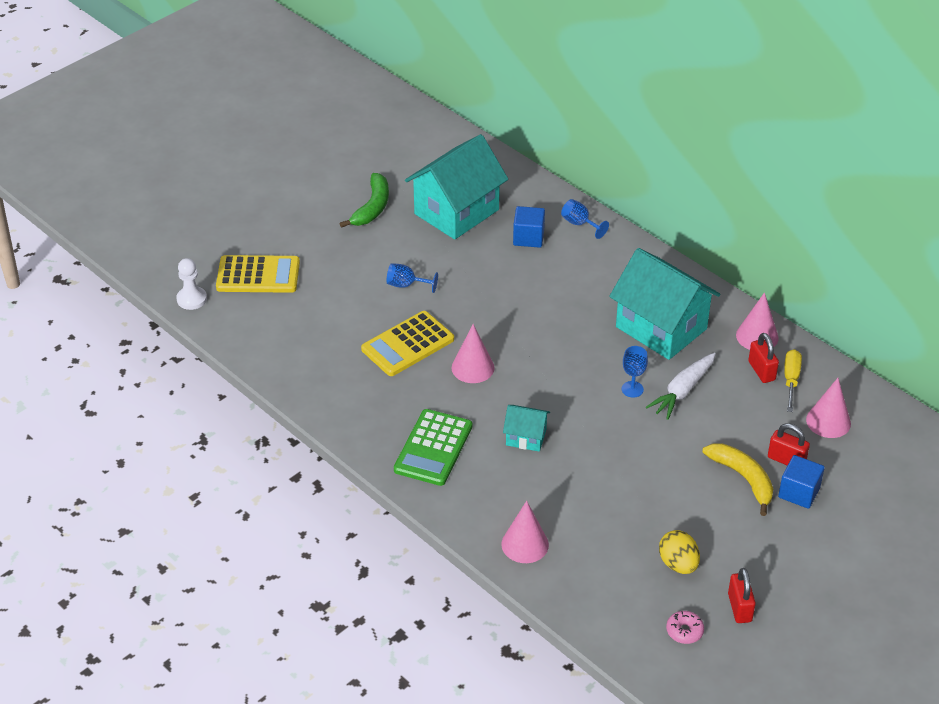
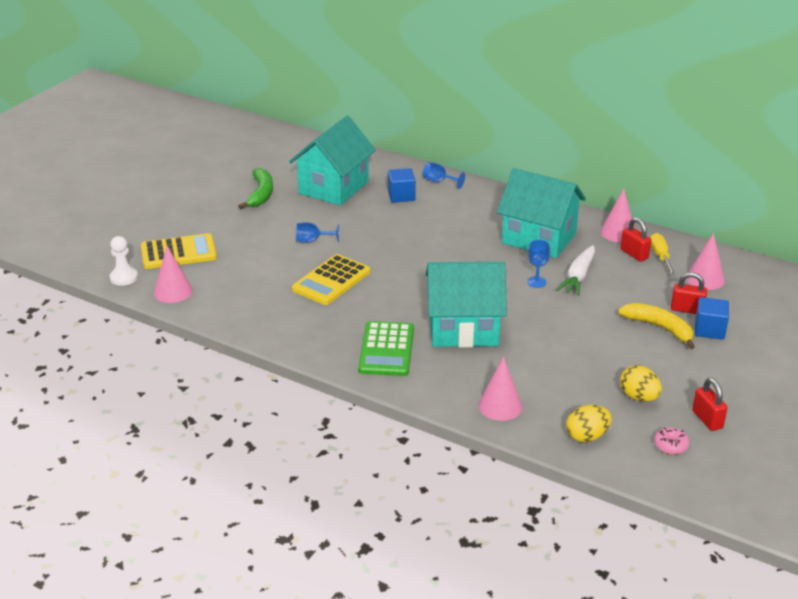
camera: 15 degrees left, 10 degrees down
(473, 367) = (395, 288): pink cone -> pink cone (173, 291)
(526, 437) = (463, 329): turquoise house -> turquoise house, size x2.11
(600, 601) = (587, 436): none -> yellow egg

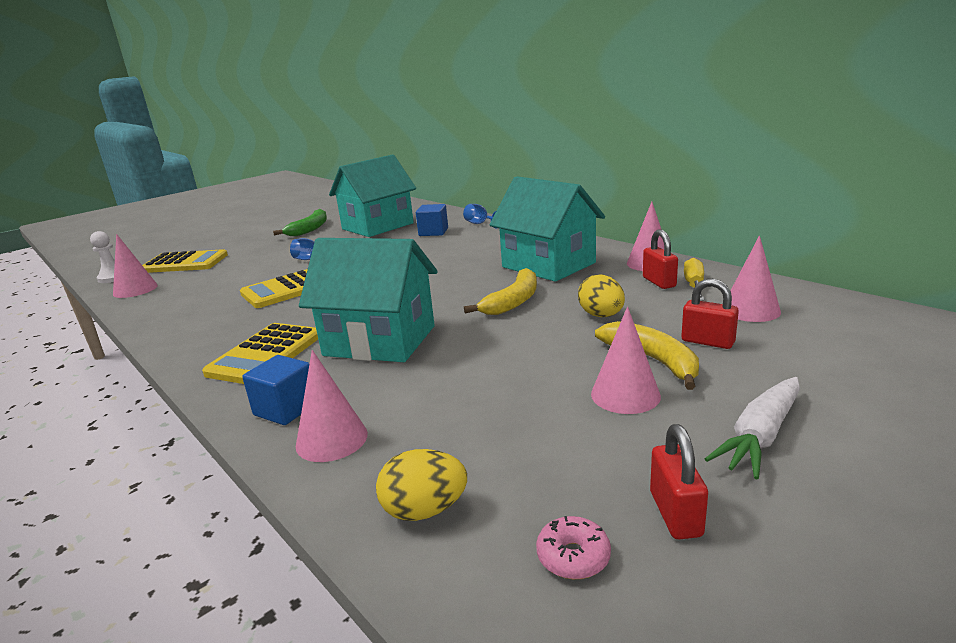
camera: 20 degrees right, 10 degrees down
(386, 350) = (266, 354): green calculator -> yellow calculator
(536, 282) = (513, 301): blue goblet -> yellow banana
(578, 277) = (570, 299): white carrot -> white carrot (760, 436)
(639, 397) = (562, 454): yellow egg -> yellow egg (601, 315)
(654, 355) = (625, 395): none -> pink cone
(709, 330) = (735, 369): blue cube -> blue cube (286, 409)

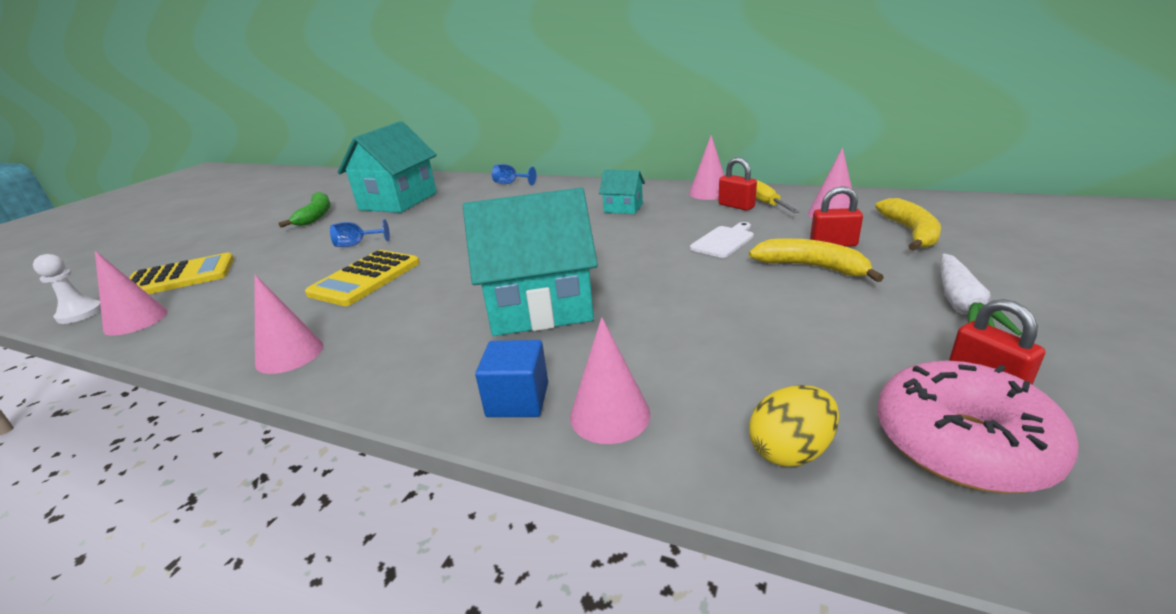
camera: 25 degrees left, 5 degrees up
(266, 354) = (420, 351): yellow calculator -> none
(433, 232) = (470, 197): blue cube -> none
(513, 301) = (630, 244): yellow banana -> yellow banana (911, 232)
(548, 265) = (623, 208): turquoise house -> turquoise house, size x0.47
(573, 557) = (962, 444): pink donut -> pink donut, size x2.28
(601, 315) = (724, 241): yellow egg -> white cutting board
(625, 395) = (826, 299): pink cone -> pink cone (289, 354)

